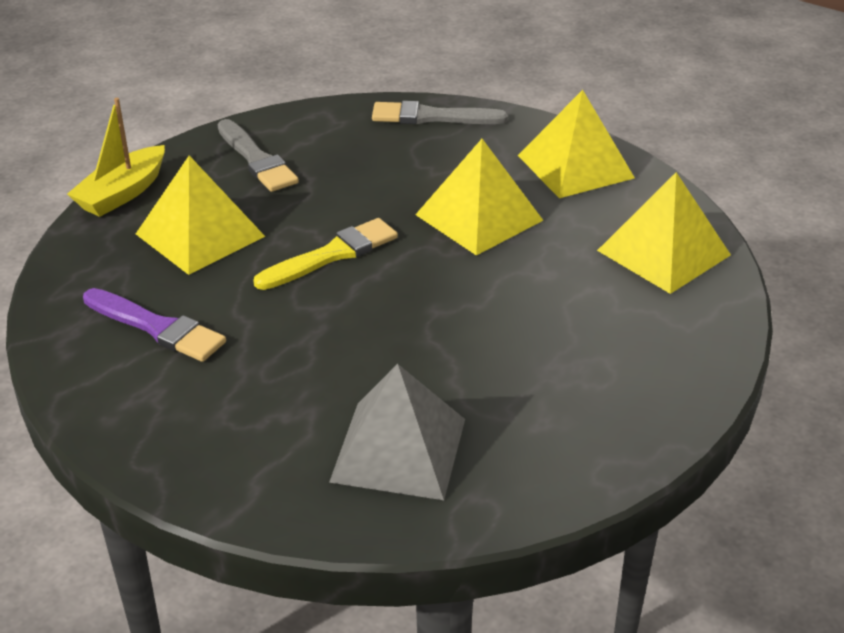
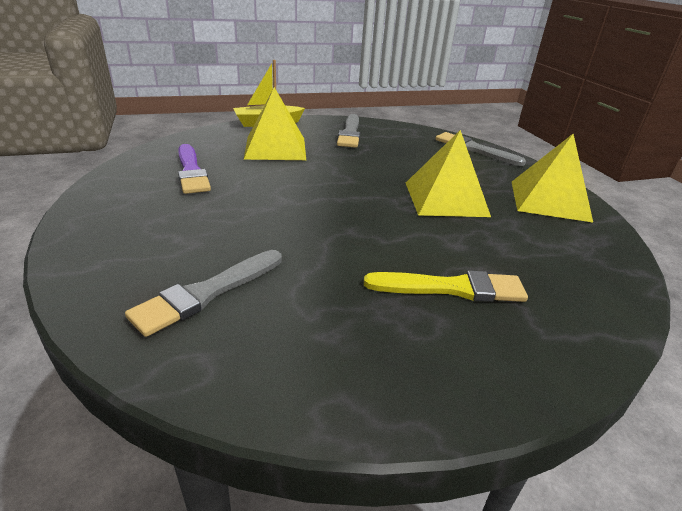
camera: 35 degrees right, 5 degrees down
(332, 255) = (329, 180): yellow brush -> yellow brush (452, 288)
(398, 449) = (206, 293): grey pyramid -> grey brush
(663, 252) = (574, 273): yellow pyramid -> none

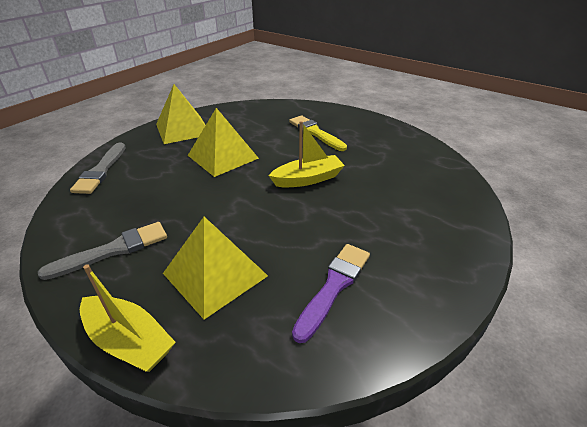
camera: 125 degrees left, 5 degrees up
(206, 293) = (416, 181): grey brush -> none
(332, 222) = (308, 179): none -> yellow boat

